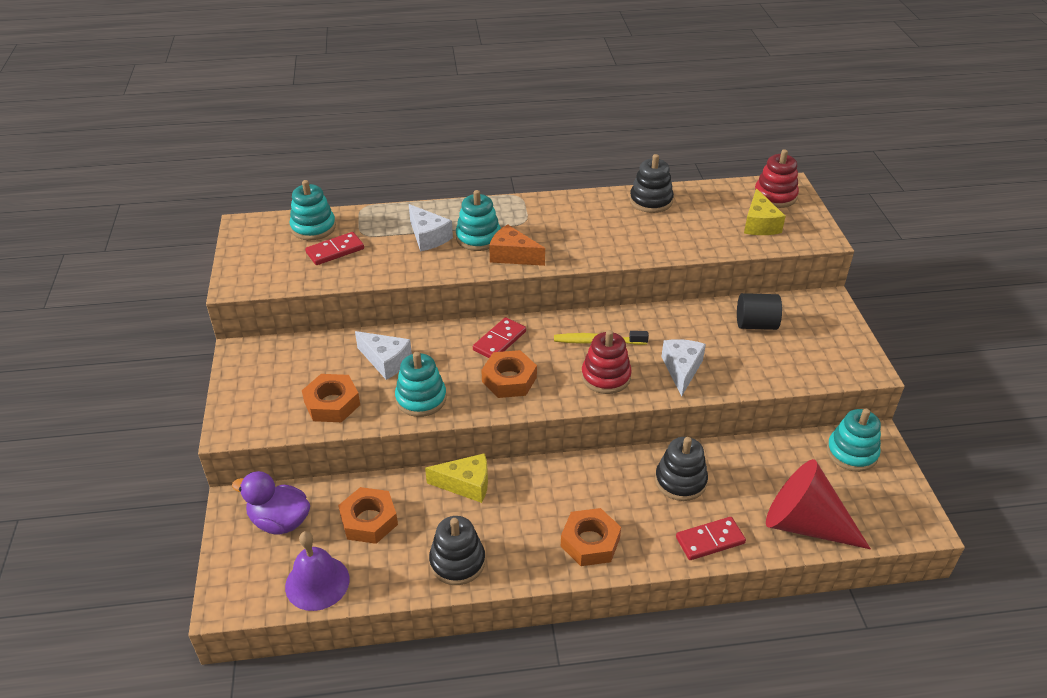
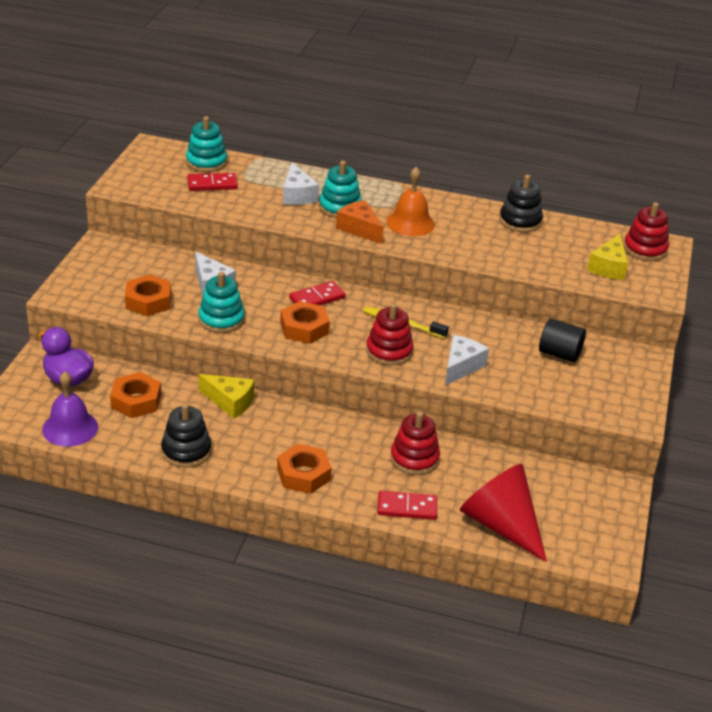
camera: 20 degrees right, 5 degrees down
(555, 234) = (410, 223): none -> orange bell
(680, 481) = (414, 459): black stacking toy -> red stacking toy
(851, 453) = (590, 489): turquoise stacking toy -> none

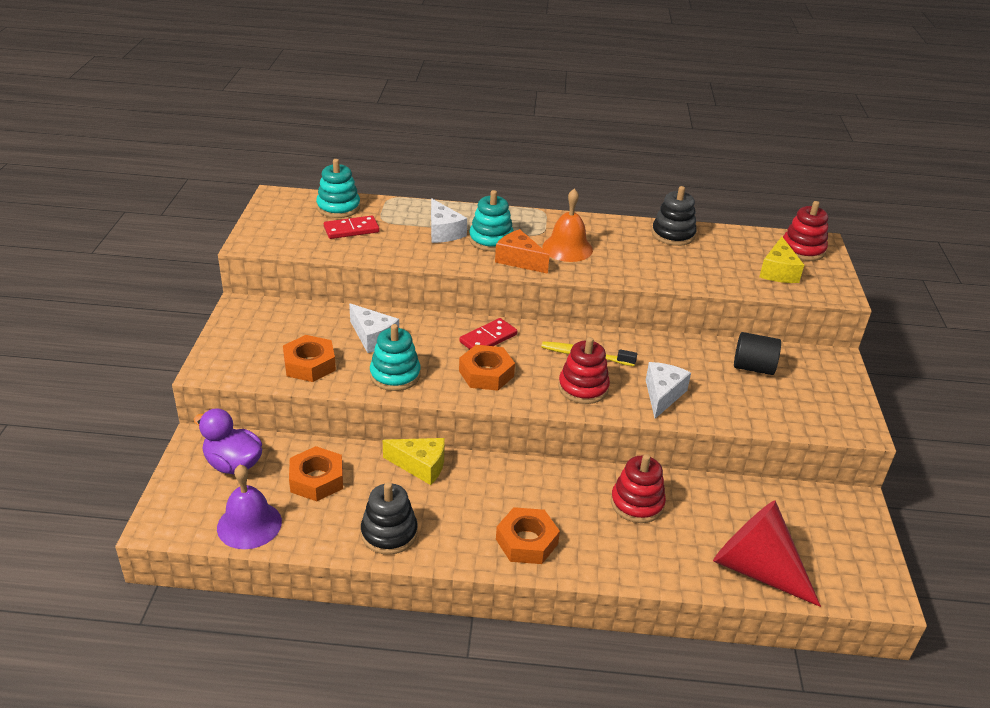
camera: 10 degrees left, 0 degrees up
(407, 508) = (650, 564): red domino -> none

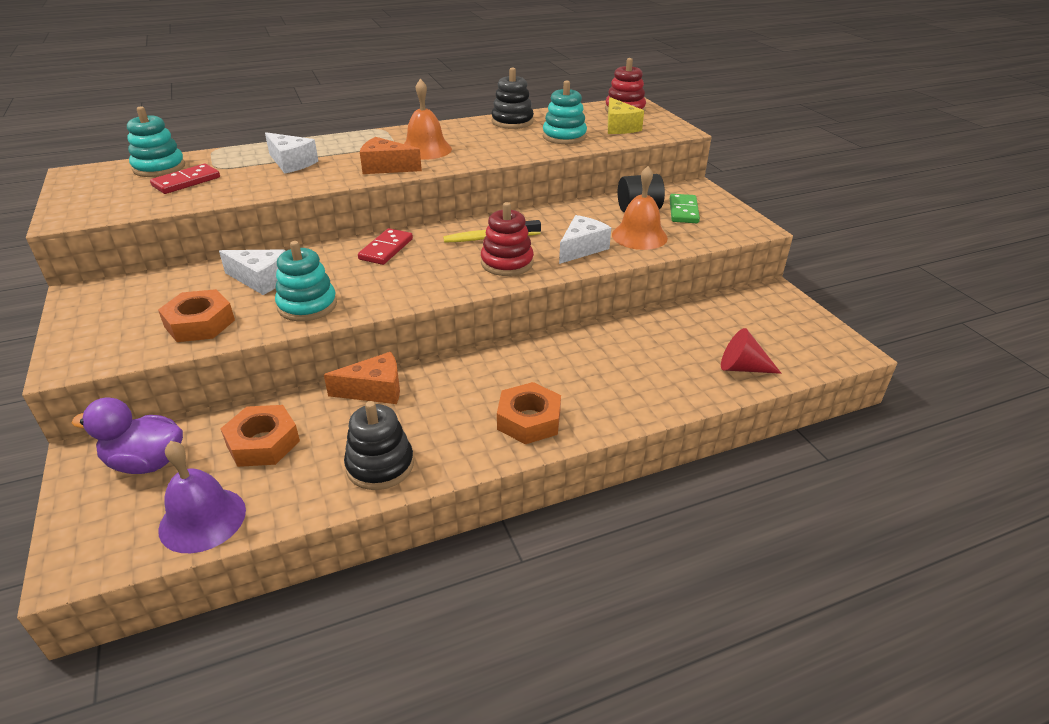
camera: 25 degrees left, 0 degrees up
(420, 466) = (374, 390): yellow cheese -> orange cheese
(486, 373) = (404, 277): orange nut -> none
(491, 240) = (346, 159): turquoise stacking toy -> turquoise stacking toy (564, 136)
(637, 503) = (606, 352): red stacking toy -> none
(663, 395) = (582, 248): white cheese -> white cheese turned 45 degrees clockwise
(729, 399) = (639, 236): none -> orange bell
(755, 568) = (742, 368): red cone -> red cone, size x0.55
(798, 384) = (683, 211): none -> green domino

